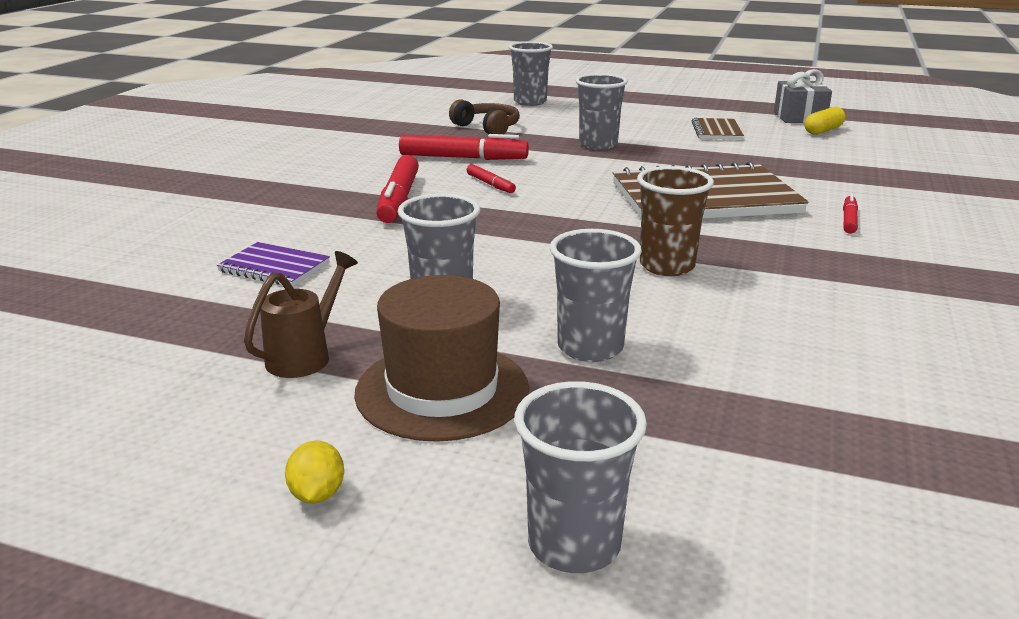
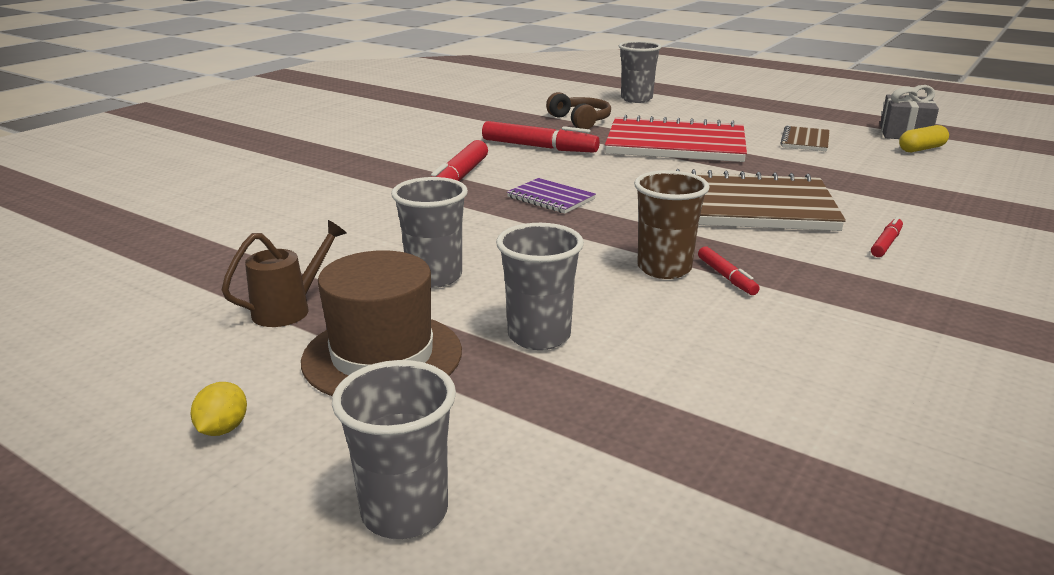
camera: 15 degrees right, 0 degrees up
(274, 267) = (314, 229): purple notebook -> purple notebook (551, 198)
(490, 184) = (548, 174): red marker -> red marker (726, 277)
(598, 144) = (675, 145): grey cup -> red notebook

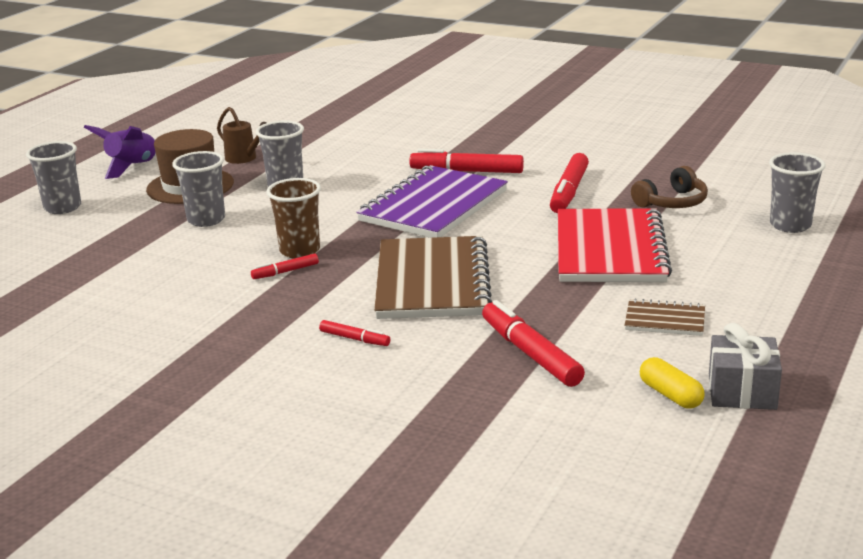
camera: 85 degrees right, 0 degrees up
(223, 429) = (132, 167): yellow lemon -> purple rocket
(551, 198) = (434, 206): purple notebook -> purple notebook, size x2.16
(880, 180) = (530, 353): none -> red marker

